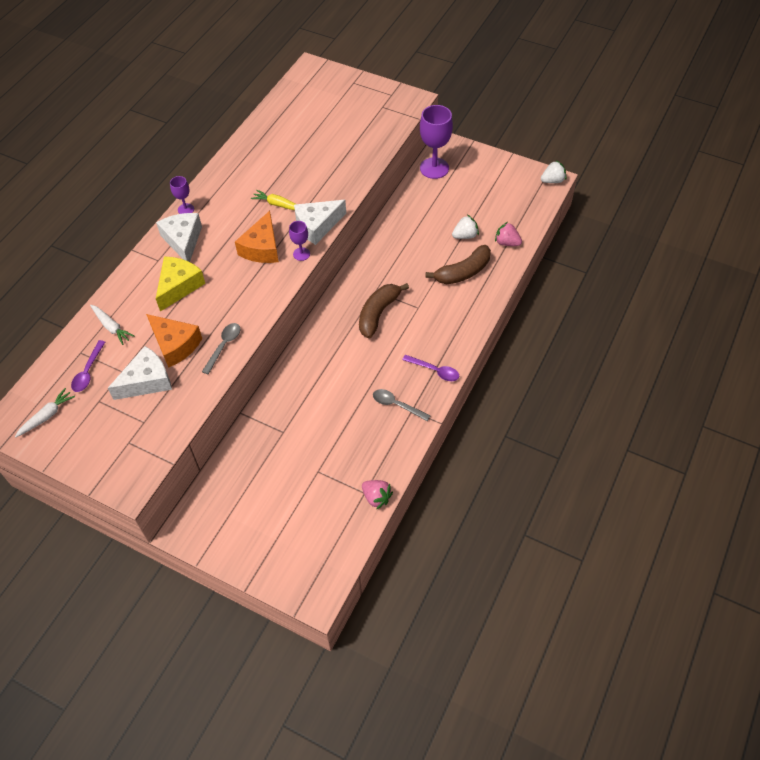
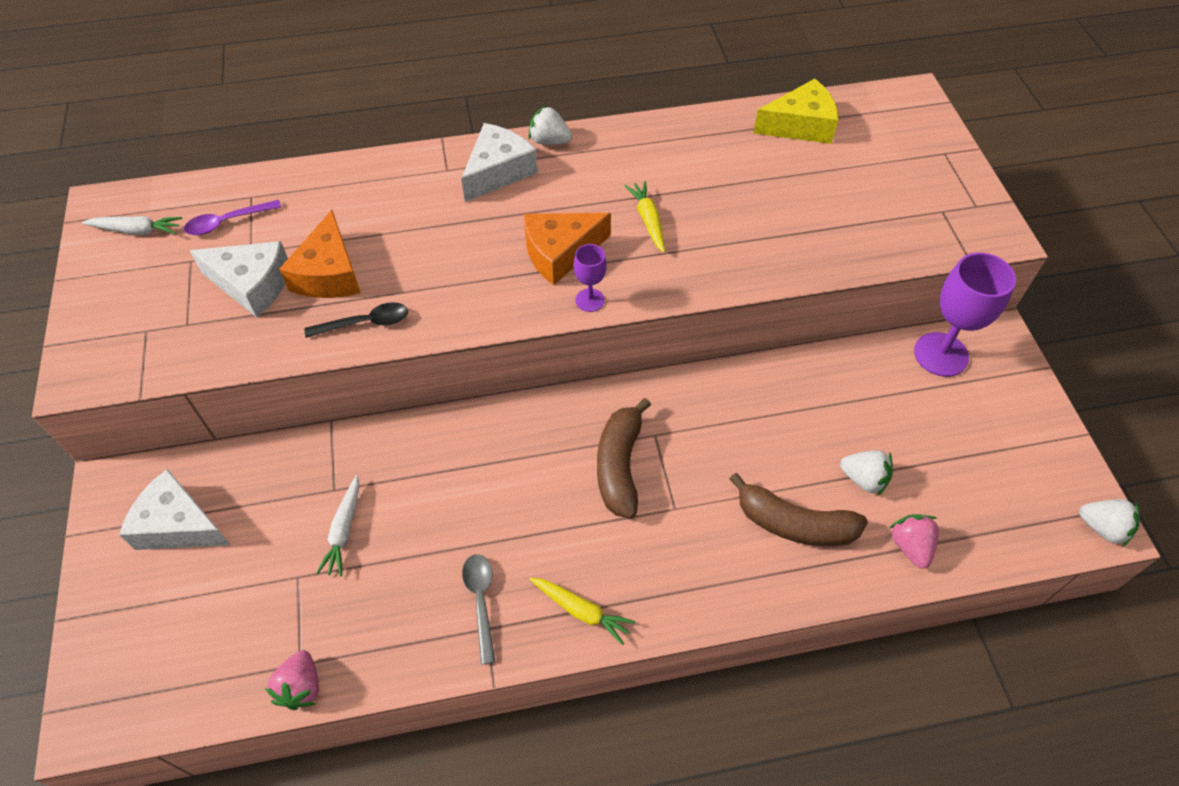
camera: 50 degrees right, 0 degrees up
(112, 327) = (310, 198): white carrot -> white carrot (344, 531)
(179, 286) = (423, 216): yellow cheese -> yellow cheese (800, 125)
(186, 209) = (549, 141): purple goblet -> white strawberry
(224, 346) = (365, 323): grey spoon -> black spoon
(317, 226) = (655, 284): white cheese -> white cheese (179, 525)
(378, 313) = (619, 465): brown banana -> brown banana turned 75 degrees counterclockwise
(435, 371) = (582, 611): purple spoon -> yellow carrot

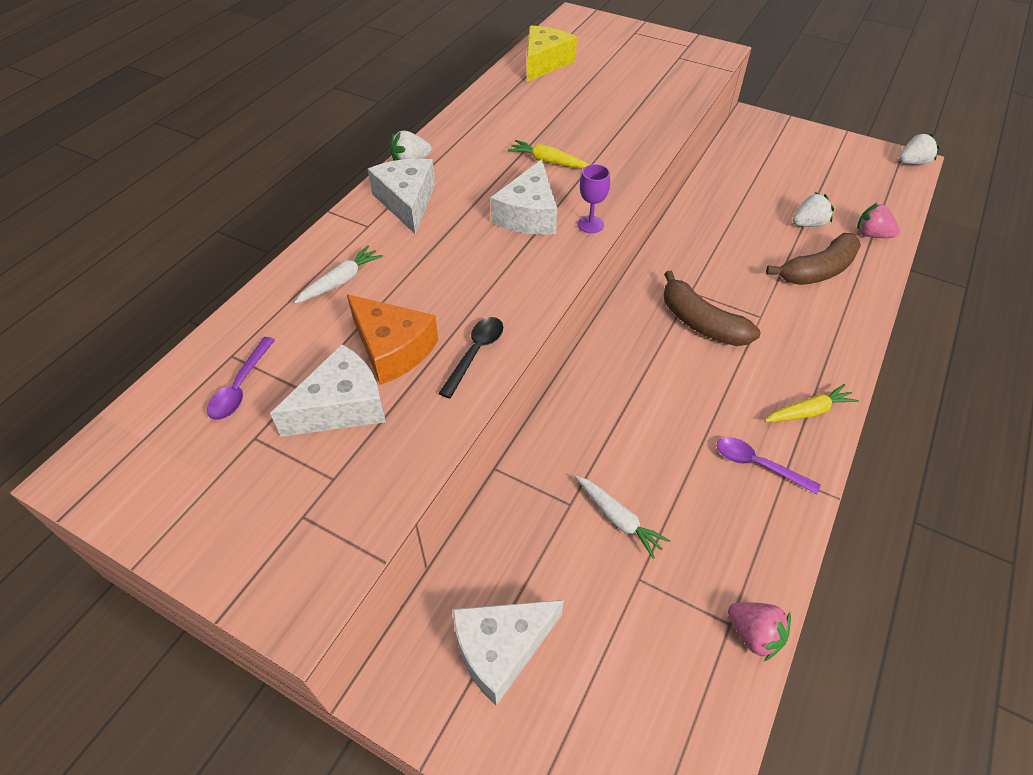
camera: 50 degrees left, 5 degrees down
(137, 230) = (157, 461): white carrot -> white carrot (341, 281)
(481, 601) = (757, 465): grey spoon -> purple spoon
(560, 253) = (528, 214): orange cheese -> white cheese
(941, 354) = (744, 144): purple goblet -> none

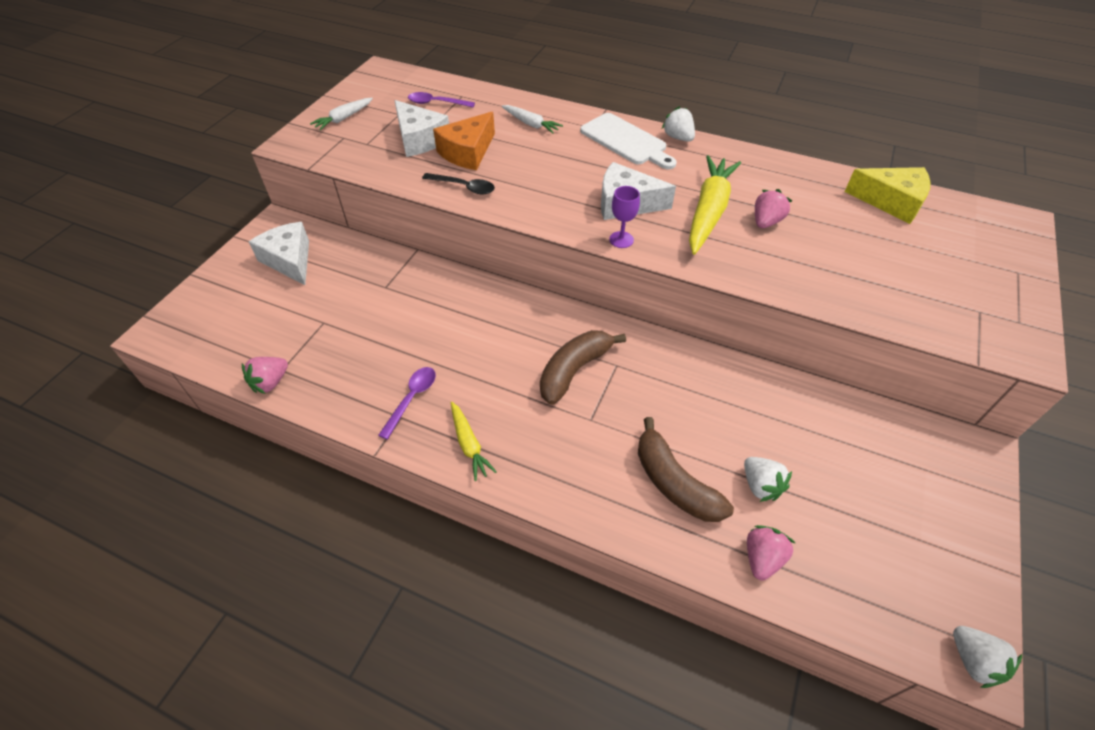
camera: 85 degrees right, 0 degrees up
(407, 202) = (626, 141): white cheese -> white cutting board
(548, 161) = (709, 211): yellow carrot -> yellow carrot, size x1.88
(567, 131) = (766, 222): none -> pink strawberry
(619, 519) = (370, 312): white carrot -> white carrot (343, 118)

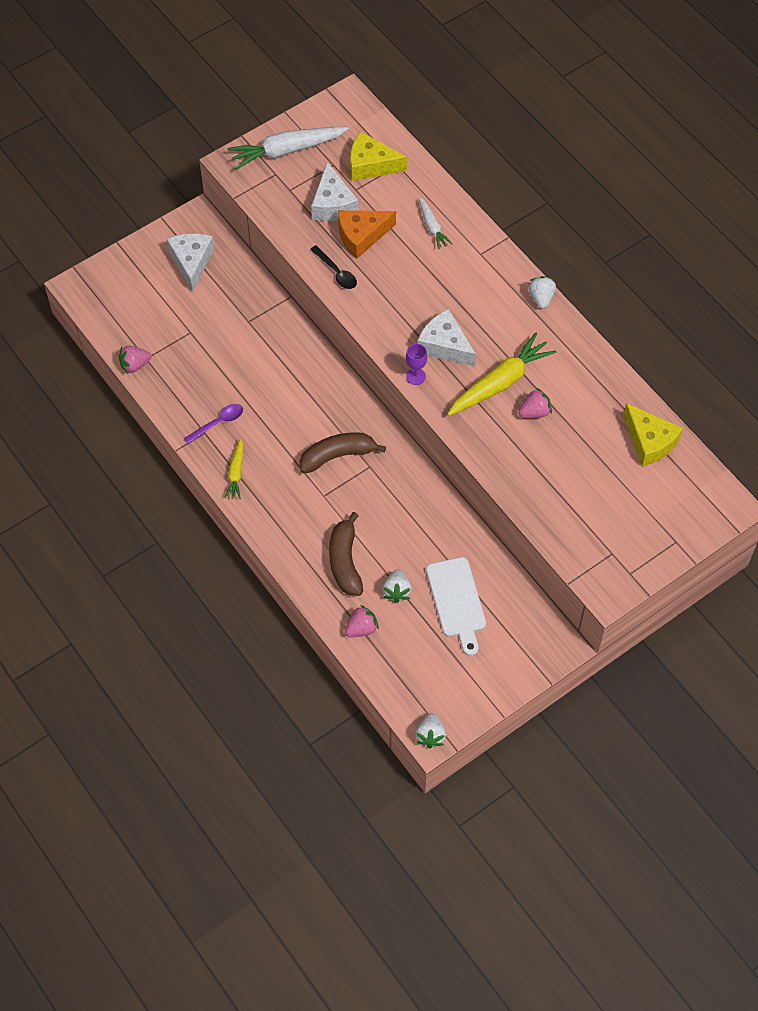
camera: 30 degrees right, 10 degrees up
(343, 118) = (286, 151): white carrot -> white carrot, size x1.88
(436, 103) = (371, 165): purple spoon -> yellow cheese
(626, 141) = (495, 282): white cutting board -> white cutting board (456, 601)

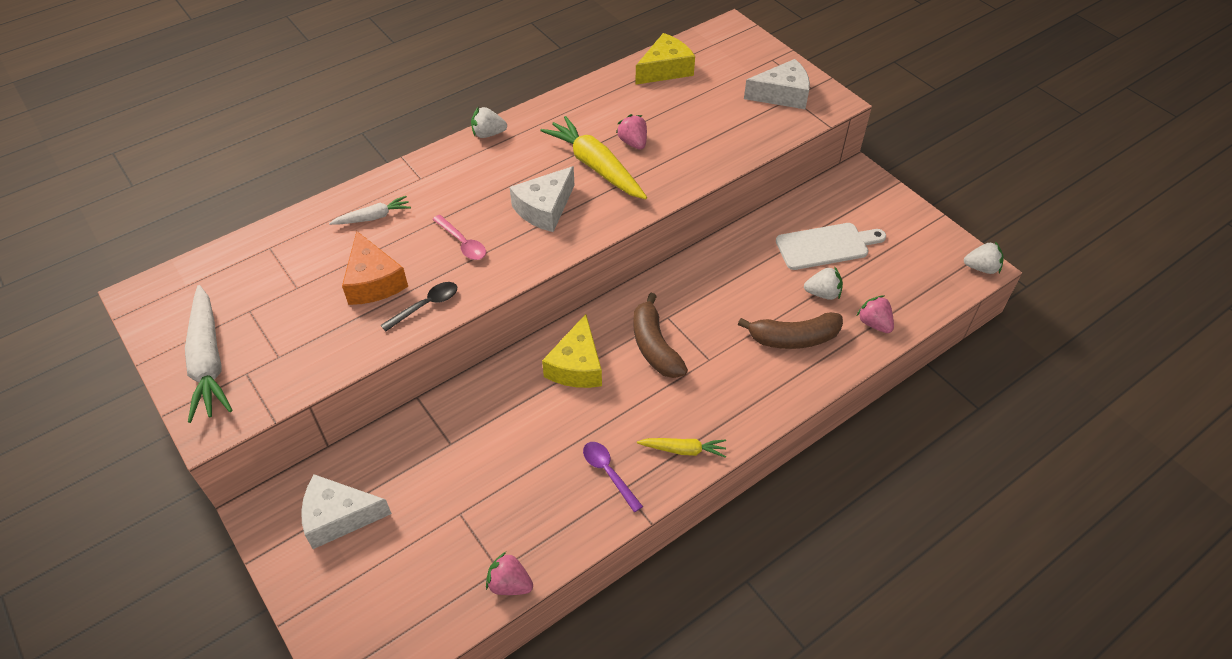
camera: 90 degrees left, 10 degrees down
(135, 365) = (509, 584): pink strawberry -> pink strawberry turned 135 degrees clockwise
(333, 204) = (315, 310): white cheese -> white cheese (782, 95)
(371, 165) = (262, 272): yellow cheese -> yellow cheese (576, 366)
(403, 290) = (463, 243): none -> pink spoon
(415, 376) = (586, 233): purple goblet -> none

